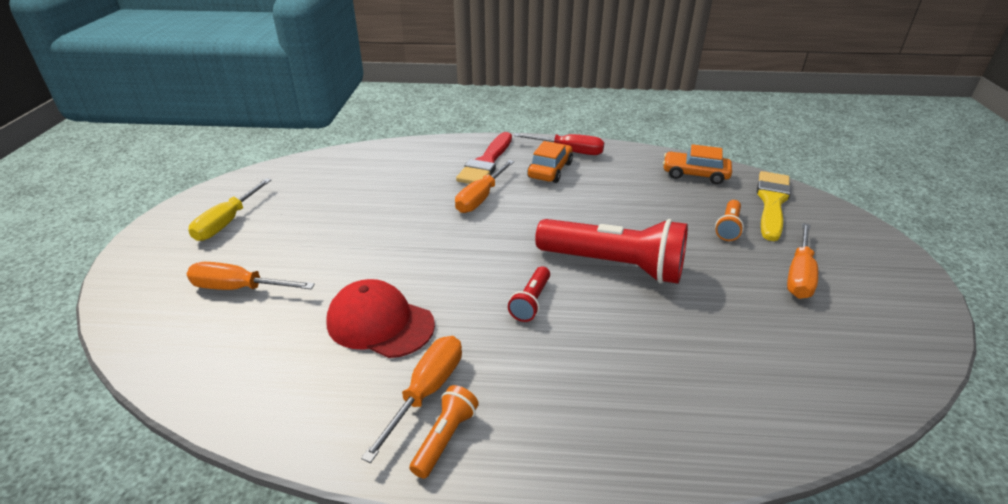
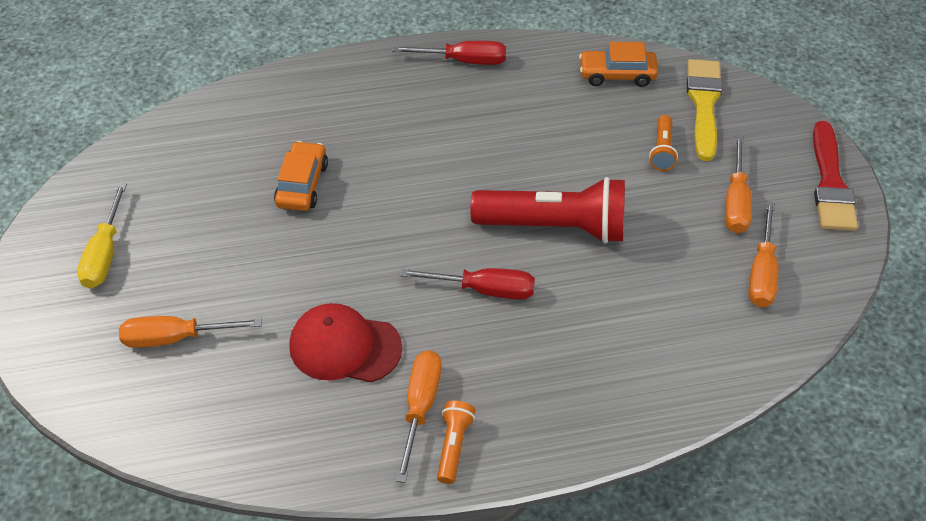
camera: 15 degrees left, 15 degrees up
(480, 198) = (384, 159): orange screwdriver -> orange screwdriver (762, 273)
(486, 162) = (370, 98): red brush -> red brush (830, 183)
(531, 302) = (484, 290): red flashlight -> red screwdriver
(550, 170) = (450, 98): orange car -> orange car (302, 184)

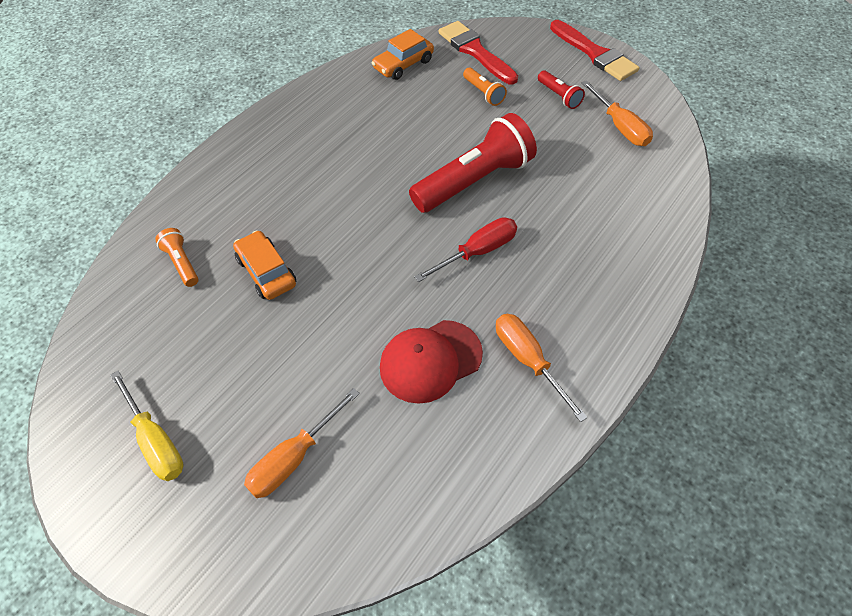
camera: 40 degrees left, 5 degrees up
(453, 446) = (578, 368): orange flashlight -> orange flashlight (182, 263)
(464, 61) = (291, 114): red screwdriver -> none
(704, 104) = (475, 51): yellow brush -> red brush
(736, 202) = (559, 96): orange screwdriver -> red flashlight

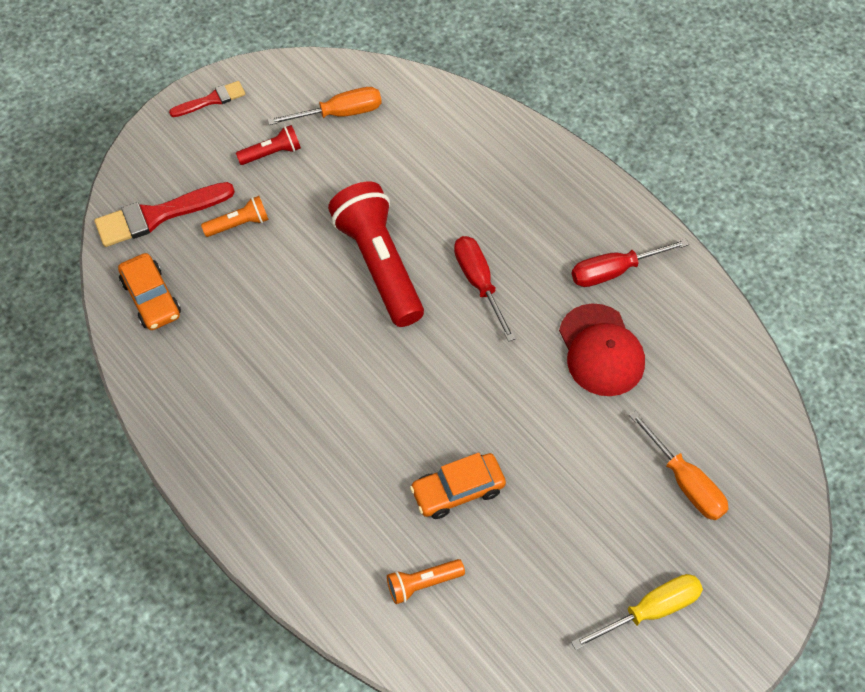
camera: 80 degrees left, 5 degrees up
(528, 360) = (614, 271): orange screwdriver -> red screwdriver
(594, 53) = (211, 100): red brush -> red brush, size x0.58

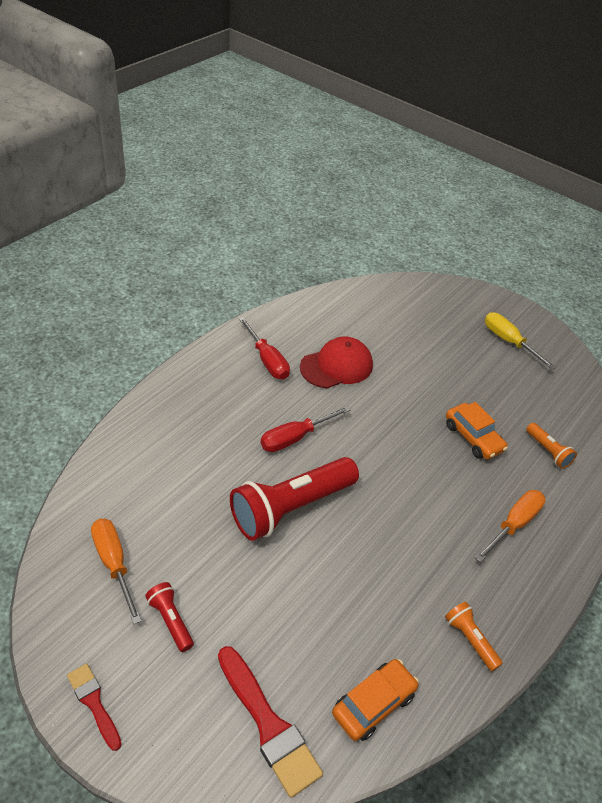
camera: 105 degrees left, 15 degrees down
(239, 224) = (266, 635): orange flashlight -> orange flashlight (470, 639)
(685, 482) = (420, 326): orange screwdriver -> orange screwdriver (514, 524)

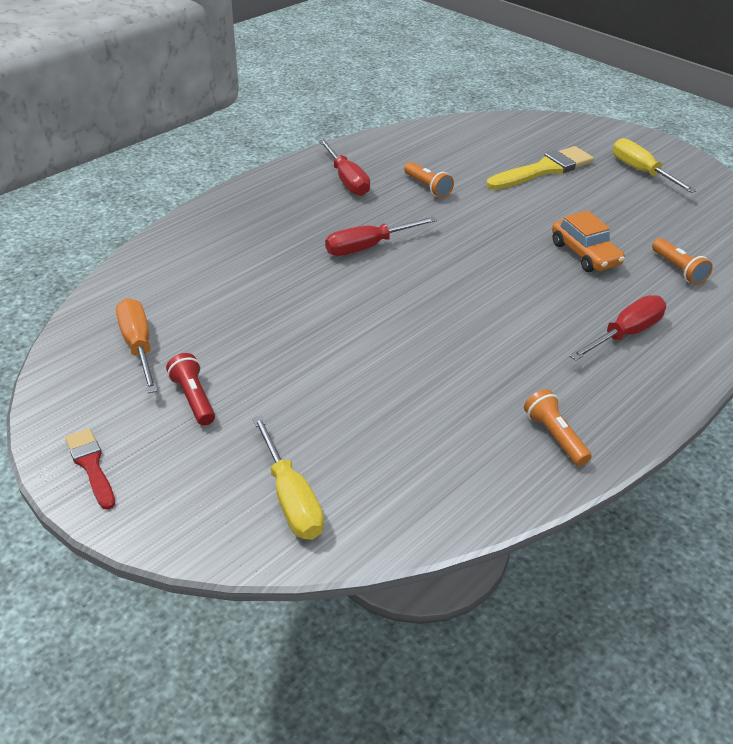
camera: 10 degrees right, 5 degrees down
(268, 724) = (291, 498): red brush -> yellow screwdriver
(291, 508) = (352, 307): red flashlight -> none
(336, 366) = (428, 187): red cap -> orange flashlight
(373, 704) = (423, 488): orange car -> none
(430, 342) = (543, 170): none -> yellow brush
(514, 524) = (625, 334): orange screwdriver -> red screwdriver

